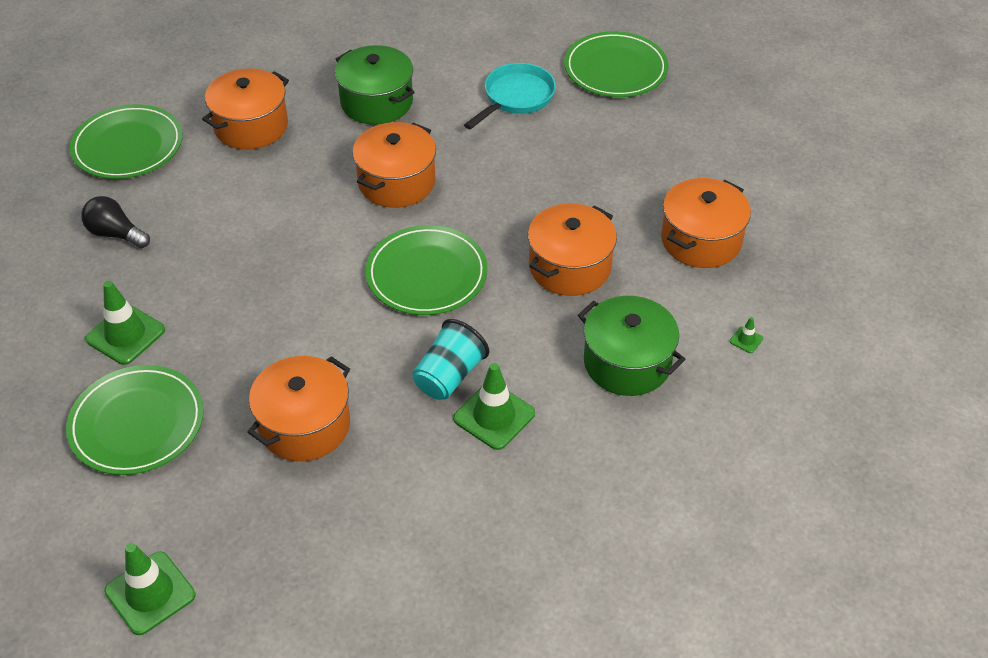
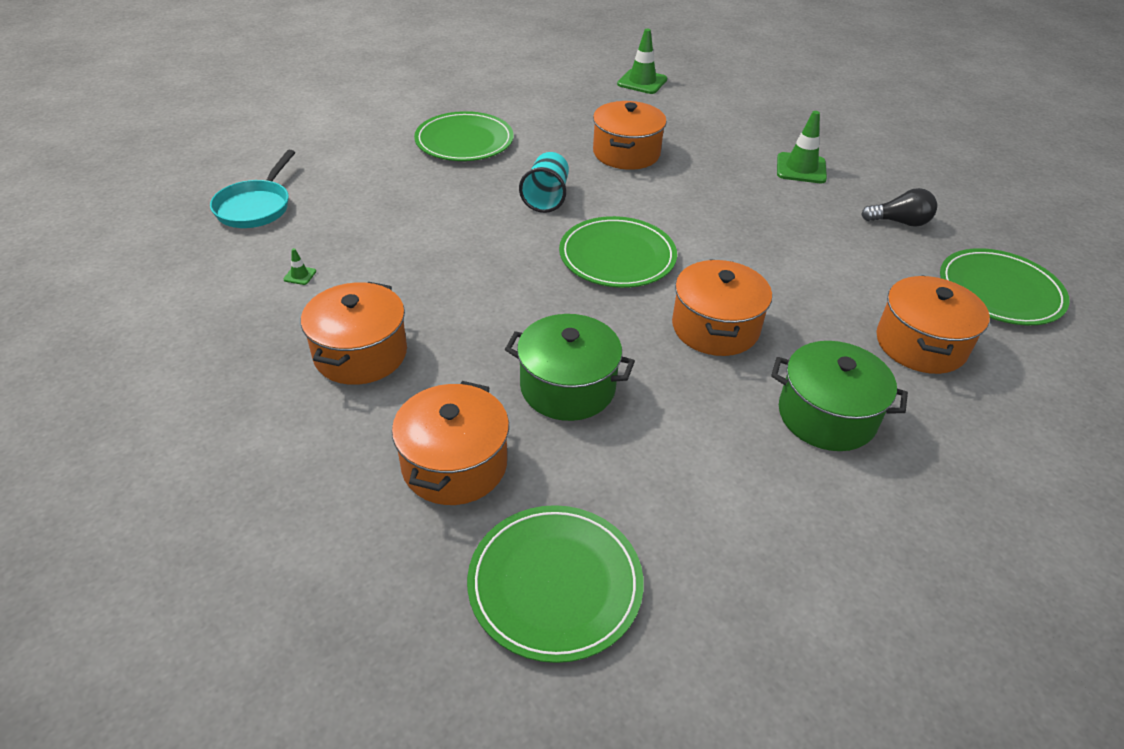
camera: 155 degrees right, 5 degrees down
(137, 423) = (733, 133): green plate -> green plate (464, 141)
(494, 416) = (497, 184): green traffic cone -> none
(516, 97) = (666, 478): turquoise pan -> turquoise pan (255, 207)
(570, 267) = (490, 294): orange pot -> orange pot (454, 464)
(627, 363) = (406, 236): green pot -> green pot (568, 387)

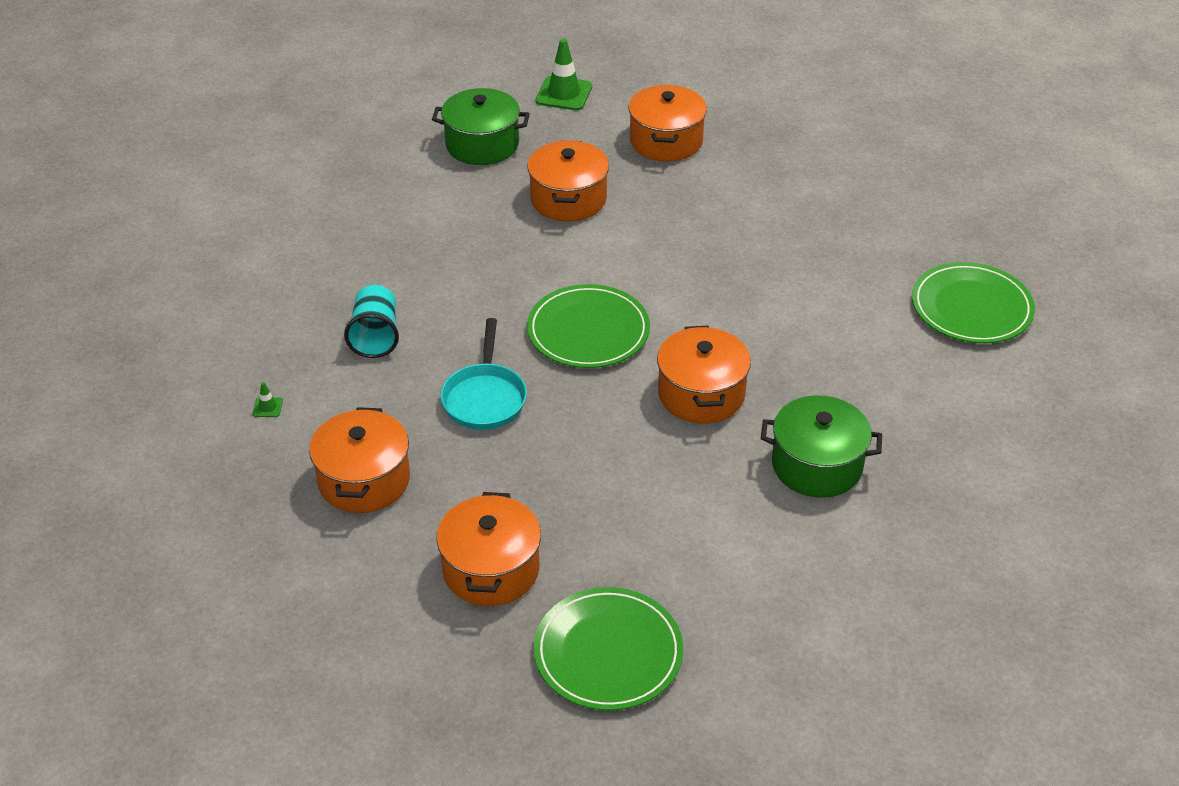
camera: 10 degrees left, 0 degrees up
(255, 207) = (183, 334): turquoise pan -> turquoise pan (484, 398)
(464, 141) = (383, 211): green plate -> none
(546, 197) = (496, 271): turquoise cup -> turquoise cup (375, 336)
(568, 387) = (574, 479): green pot -> green pot (482, 144)
(801, 168) = (761, 189): green traffic cone -> none
(899, 222) = (870, 242): black light bulb -> none
(920, 344) = (897, 378): orange pot -> orange pot (666, 141)

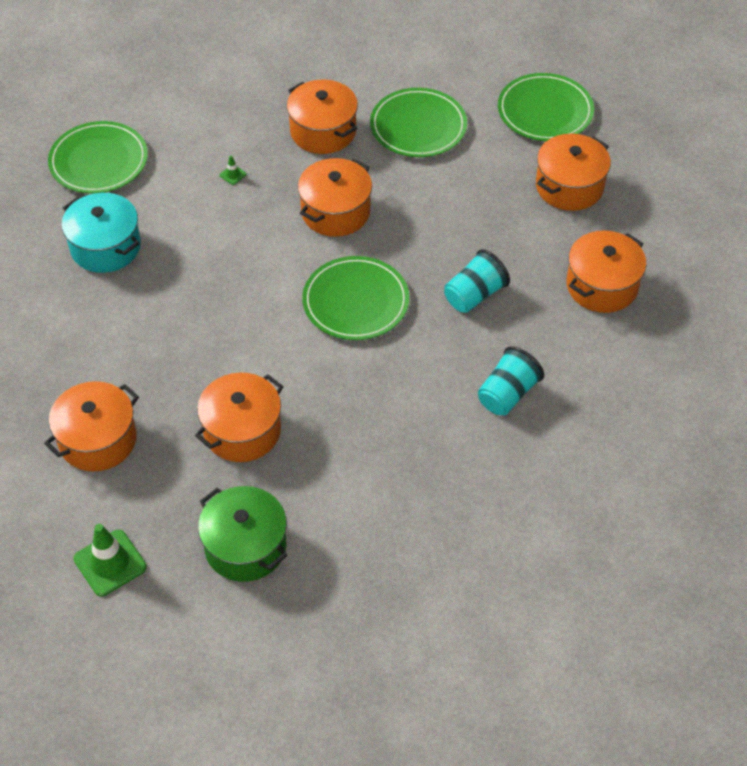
camera: 140 degrees left, 10 degrees up
(267, 407) = (629, 382): green traffic cone -> green traffic cone (233, 175)
(484, 398) = (474, 295): turquoise pan -> turquoise cup
(728, 536) = (418, 126): none -> green plate
(817, 465) = (323, 131): green pot -> orange pot
(853, 249) = (105, 247): none -> turquoise pot

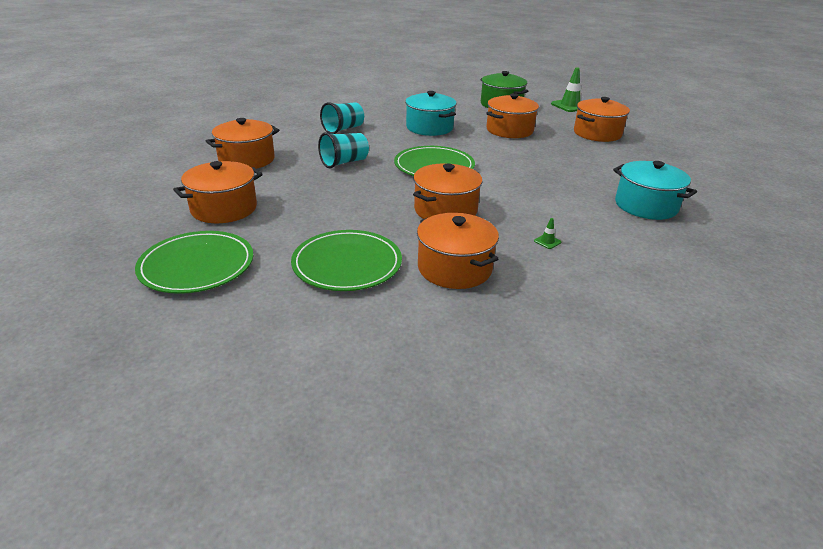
camera: 175 degrees left, 20 degrees down
(99, 161) = (695, 263): green plate -> none
(373, 420) = (429, 128): none -> turquoise pot

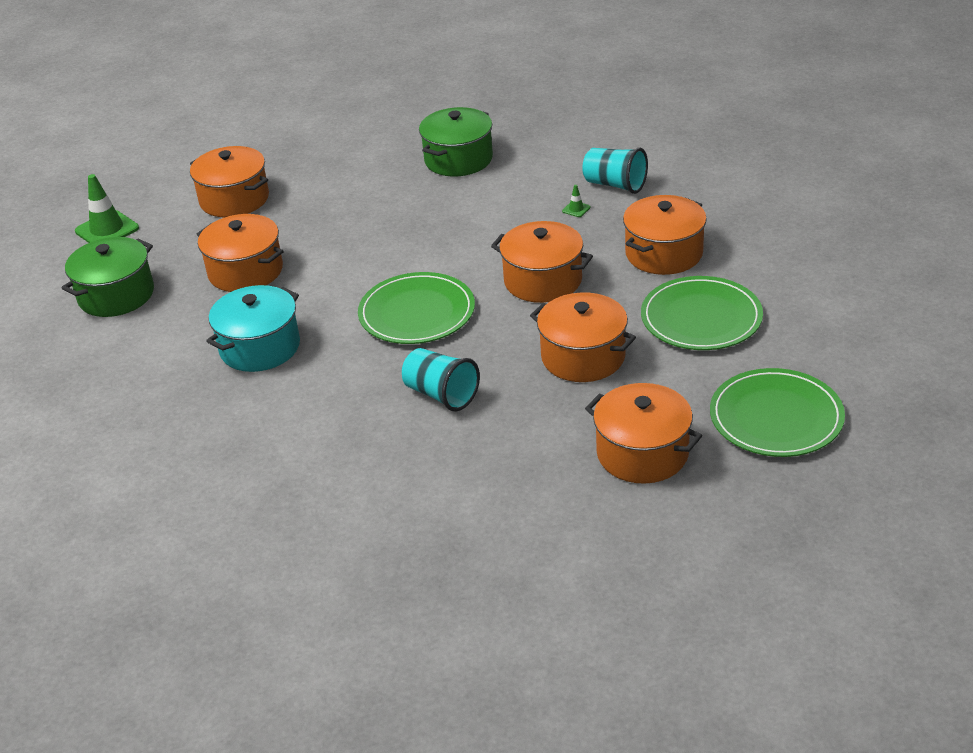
camera: 100 degrees left, 5 degrees up
(247, 159) = (476, 498): orange pot -> orange pot (583, 357)
(343, 129) = (299, 436): turquoise cup -> turquoise cup (615, 185)
(646, 206) = (458, 159): turquoise pot -> green pot

